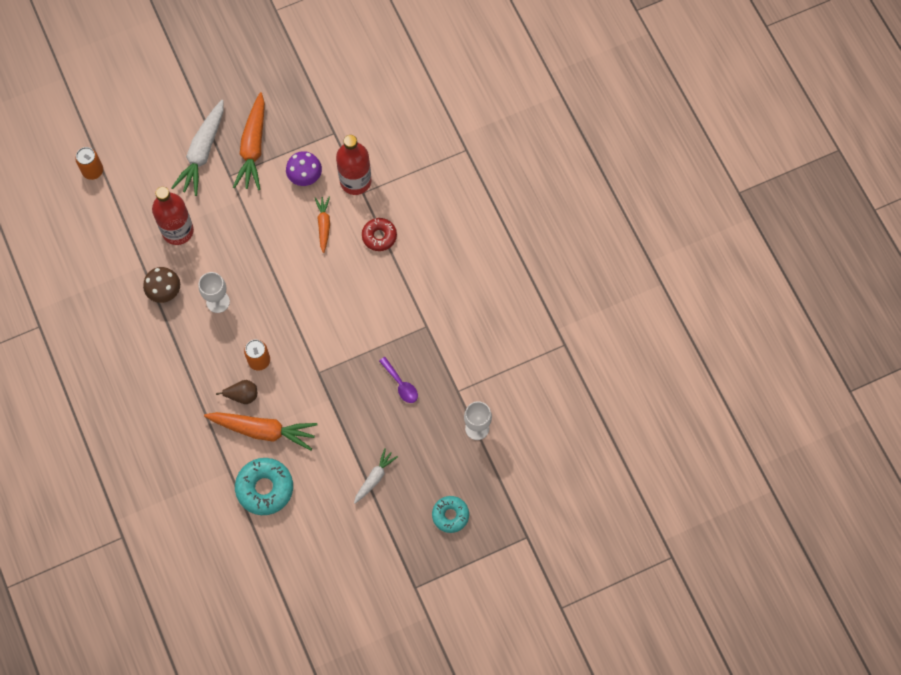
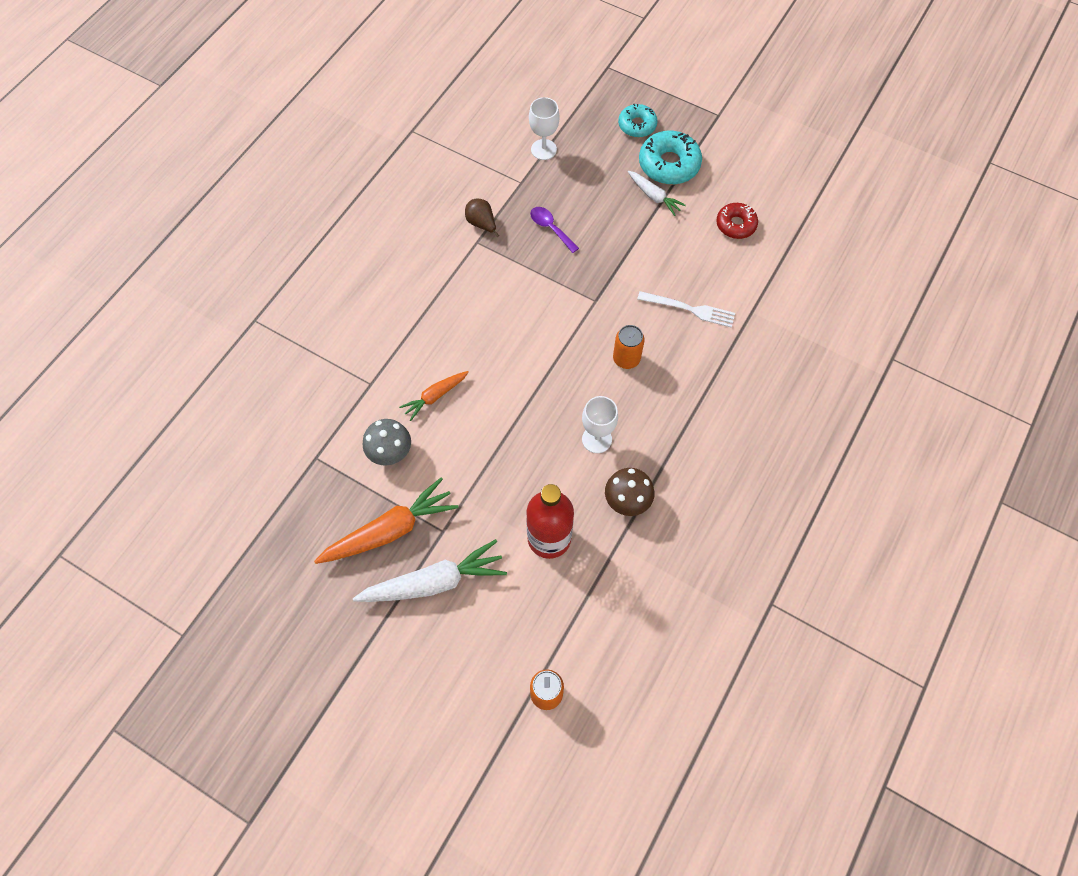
camera: 125 degrees left, 5 degrees down
(242, 395) = (672, 350): brown pear -> brown pear (481, 224)
(263, 430) = (690, 309): orange carrot -> white fork
(265, 488) = (740, 273): turquoise donut -> turquoise donut (669, 164)
(305, 176) = (390, 452): purple mushroom -> grey mushroom
(355, 181) = (362, 399): red bottle -> none
(374, 478) = (654, 196): white carrot -> white carrot turned 135 degrees counterclockwise
(379, 236) = (411, 338): red donut -> red donut (736, 225)
(400, 384) = (551, 228): purple spoon -> purple spoon turned 60 degrees counterclockwise

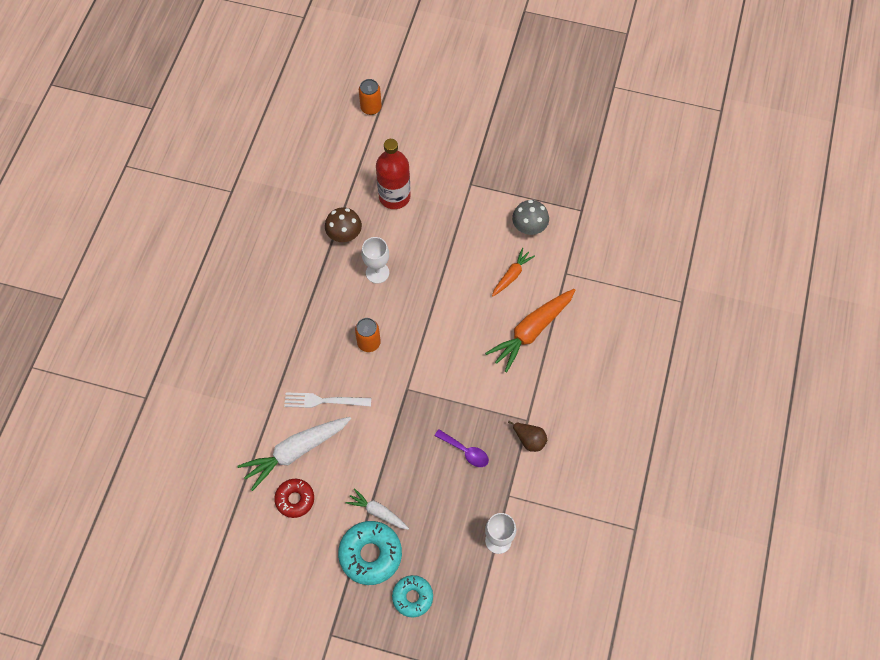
camera: 165 degrees right, 0 degrees up
(390, 530) = (507, 176): orange carrot -> orange carrot (531, 331)
(434, 582) = (464, 152): white carrot -> white carrot (295, 452)

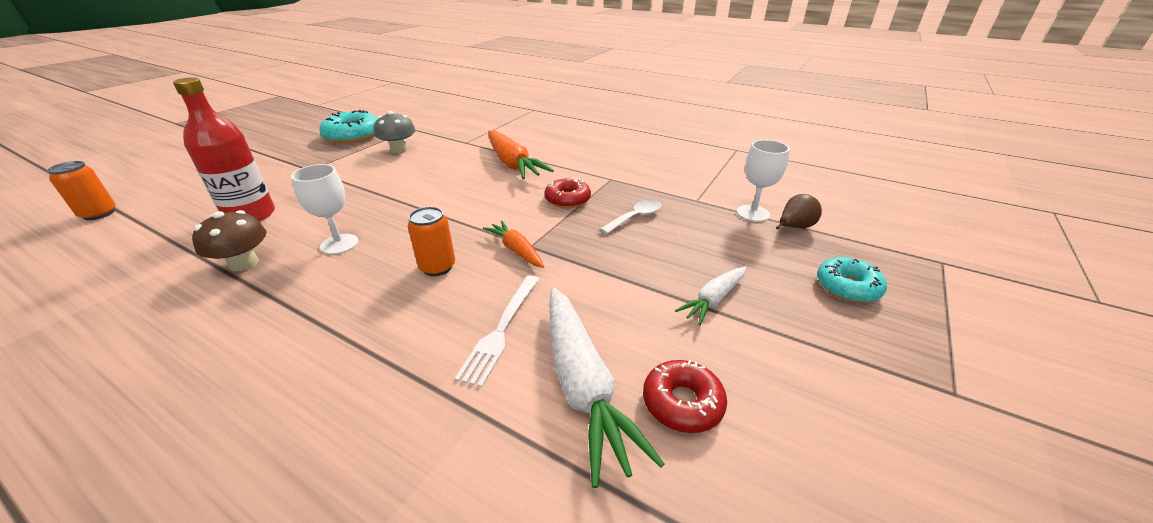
camera: 75 degrees left, 30 degrees down
(370, 554) = (786, 318): turquoise donut -> turquoise donut (353, 136)
(465, 451) = (635, 217): purple spoon -> white spoon
(479, 395) = (567, 200): none -> red donut
(512, 275) = (441, 164): orange carrot -> orange carrot (516, 250)
(529, 440) = (633, 180): brown pear -> brown pear (794, 227)

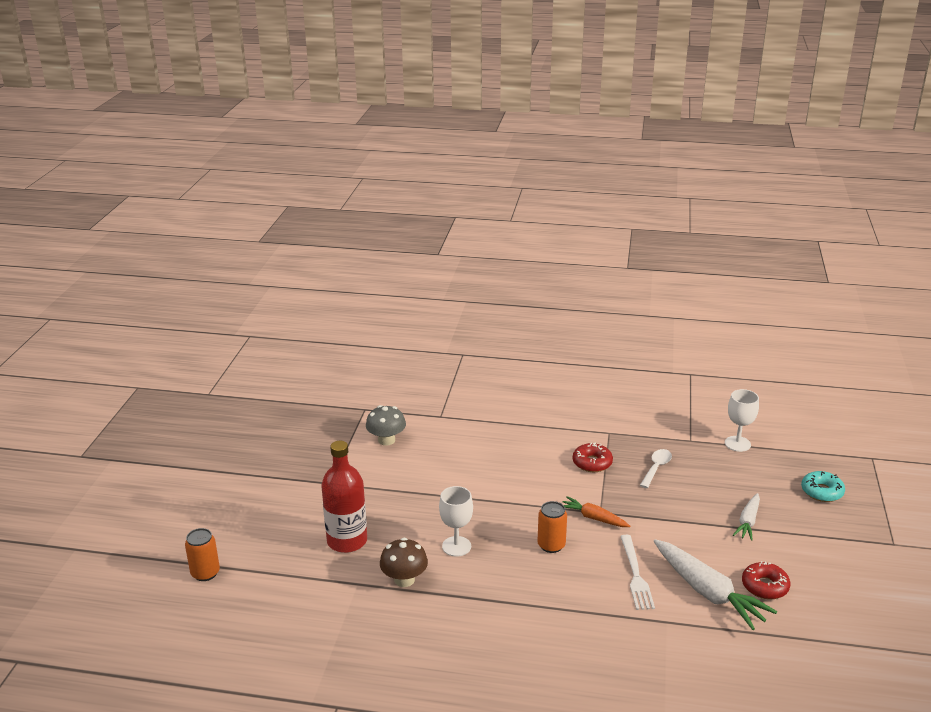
camera: 20 degrees left, 5 degrees down
(353, 136) = (315, 432): turquoise donut -> none
(512, 164) = (511, 434): orange carrot -> none
(794, 227) = (771, 450): brown pear -> none

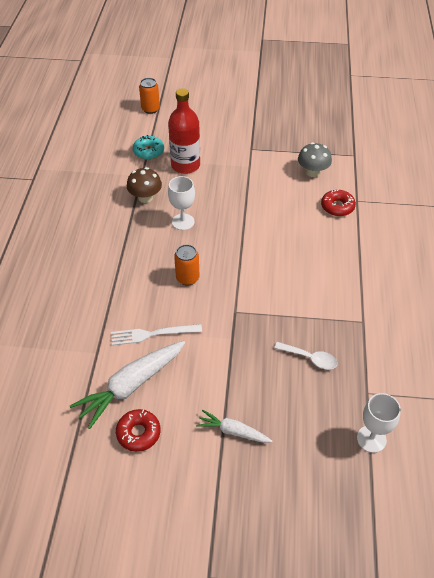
camera: 85 degrees right, 20 degrees up
(592, 463) = (308, 307): red donut -> red donut (337, 207)
(593, 518) = (226, 306): orange carrot -> none
(822, 492) = (295, 516): turquoise donut -> turquoise donut (148, 151)

